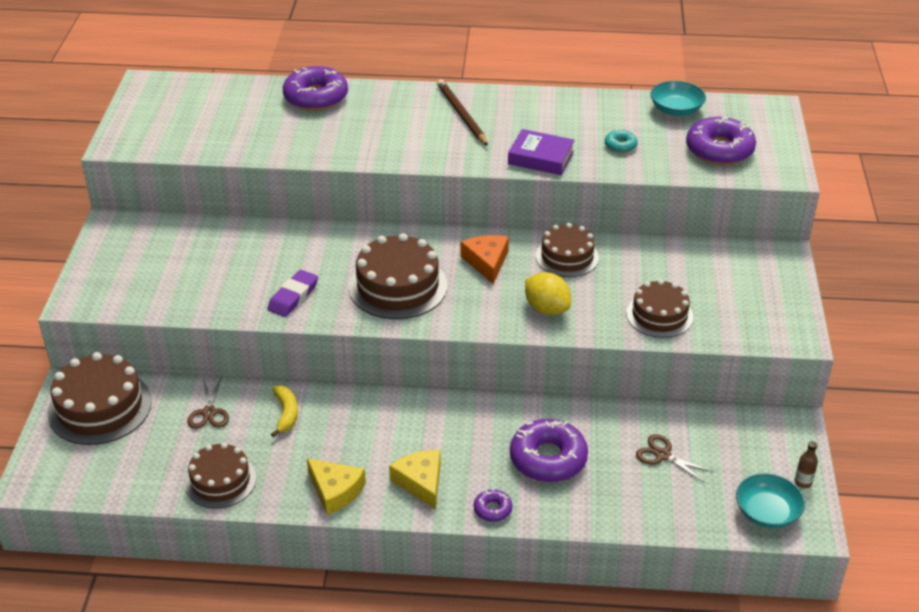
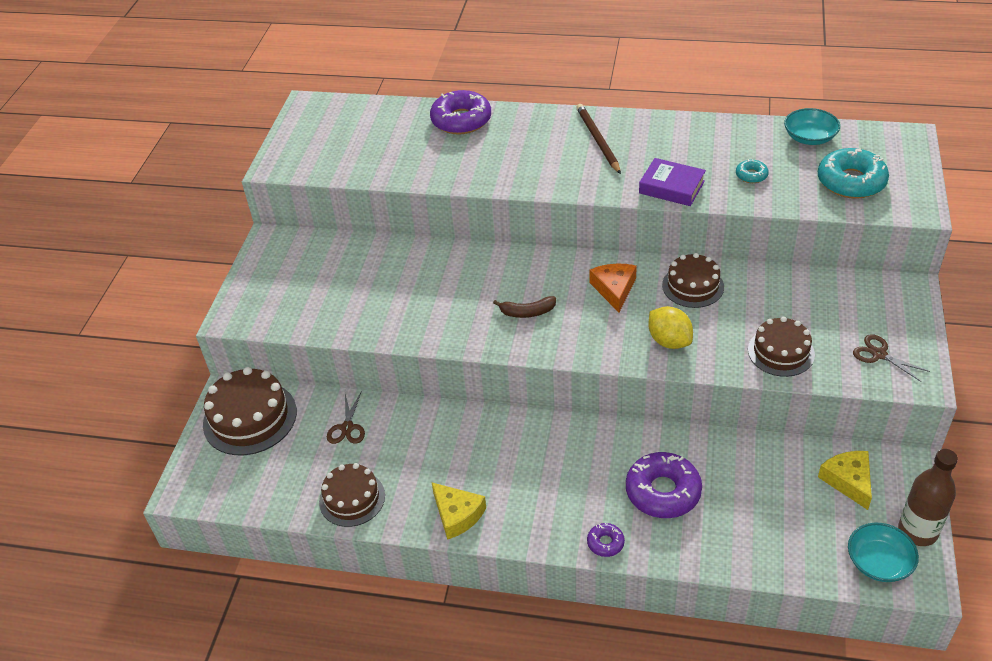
camera: 10 degrees right, 5 degrees up
(286, 414) = (417, 432): yellow banana -> none
(293, 297) = (428, 320): purple eraser -> none
(398, 286) = (527, 312): brown cake -> brown banana
(421, 482) = (538, 510): yellow cheese -> yellow cheese (848, 481)
(662, 455) = (776, 494): brown scissors -> brown scissors (879, 354)
(719, 150) = (851, 182): purple donut -> turquoise donut
(803, 482) = (917, 531): brown bottle -> brown bottle, size x2.21

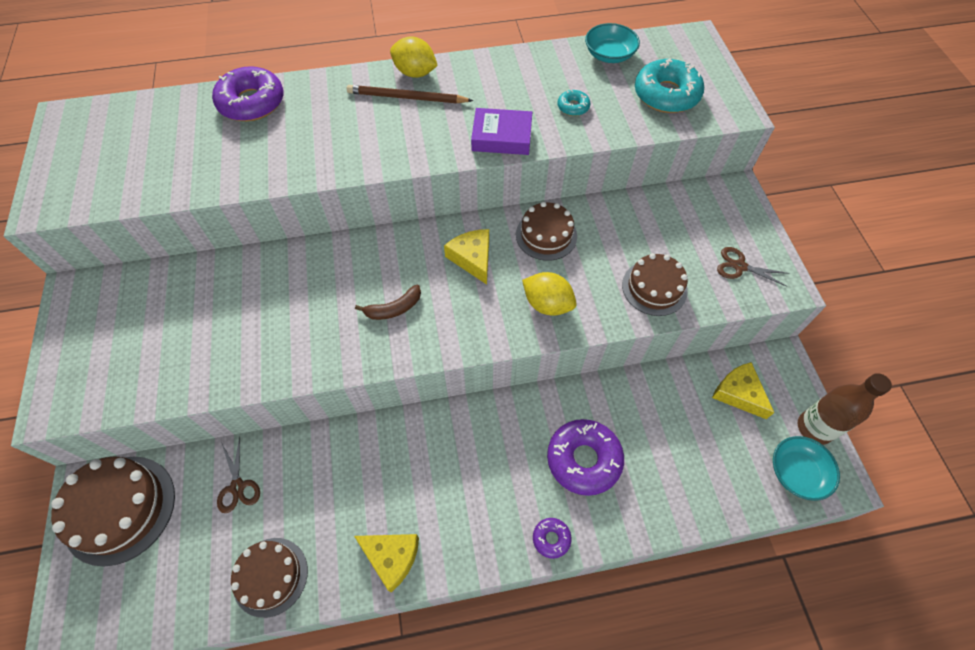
camera: 25 degrees left, 15 degrees up
(597, 140) = (407, 98): brown pencil -> brown pencil turned 45 degrees counterclockwise
(613, 121) = (415, 73): none -> yellow lemon
(614, 289) = (472, 258): orange cheese -> yellow cheese

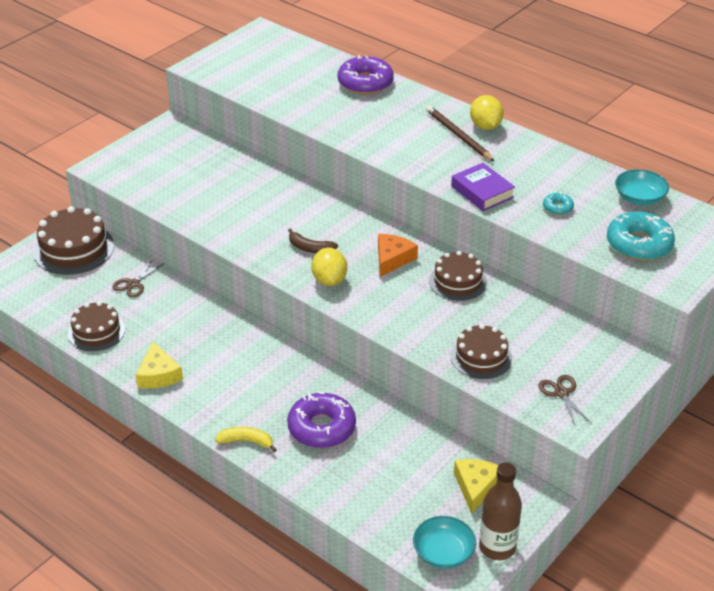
camera: 50 degrees right, 20 degrees down
(472, 258) = (392, 259): yellow cheese -> orange cheese
(547, 304) = (399, 312): yellow lemon -> yellow lemon (329, 280)
(551, 538) = (246, 441): purple donut -> yellow banana

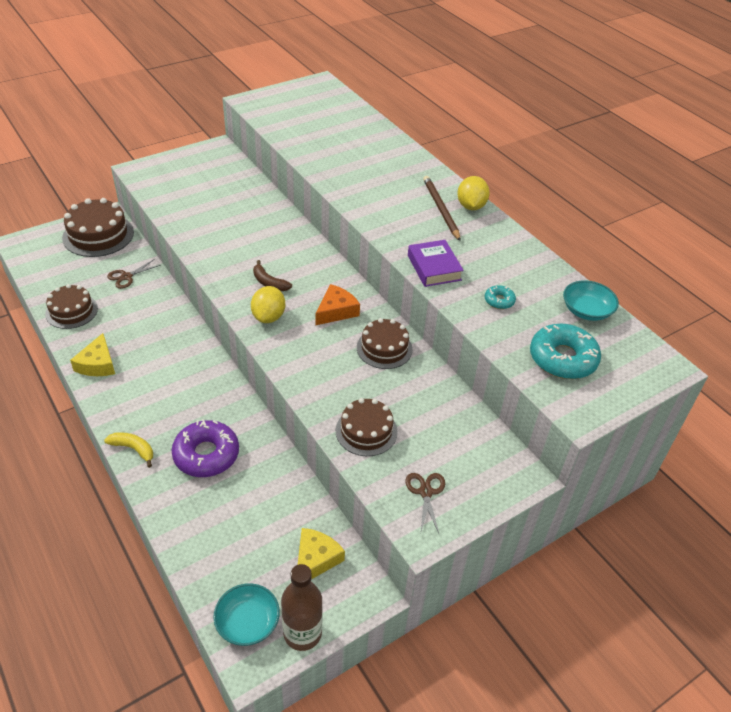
camera: 15 degrees right, 5 degrees up
(365, 83) = (383, 144): purple donut -> none

